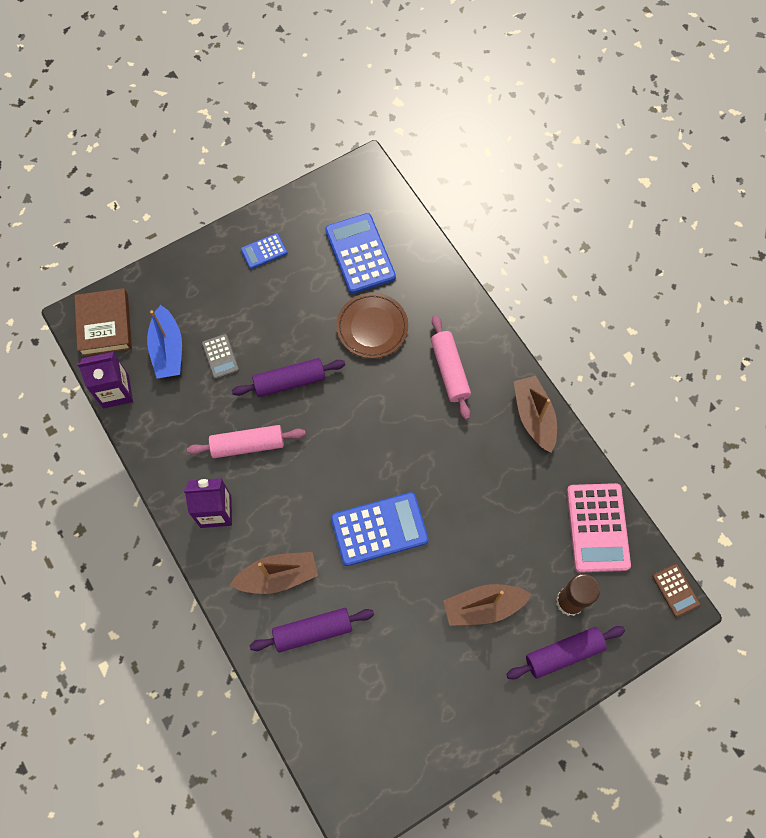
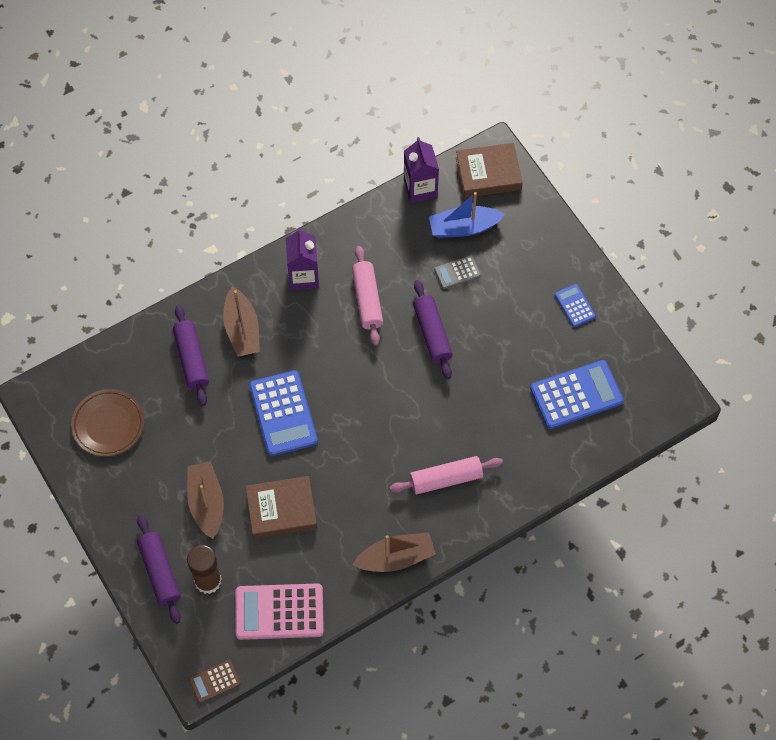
camera: 90 degrees right, 5 degrees down
(372, 327) = (492, 407): brown plate -> brown plate (108, 424)
(488, 528) = (281, 510): none -> brown book

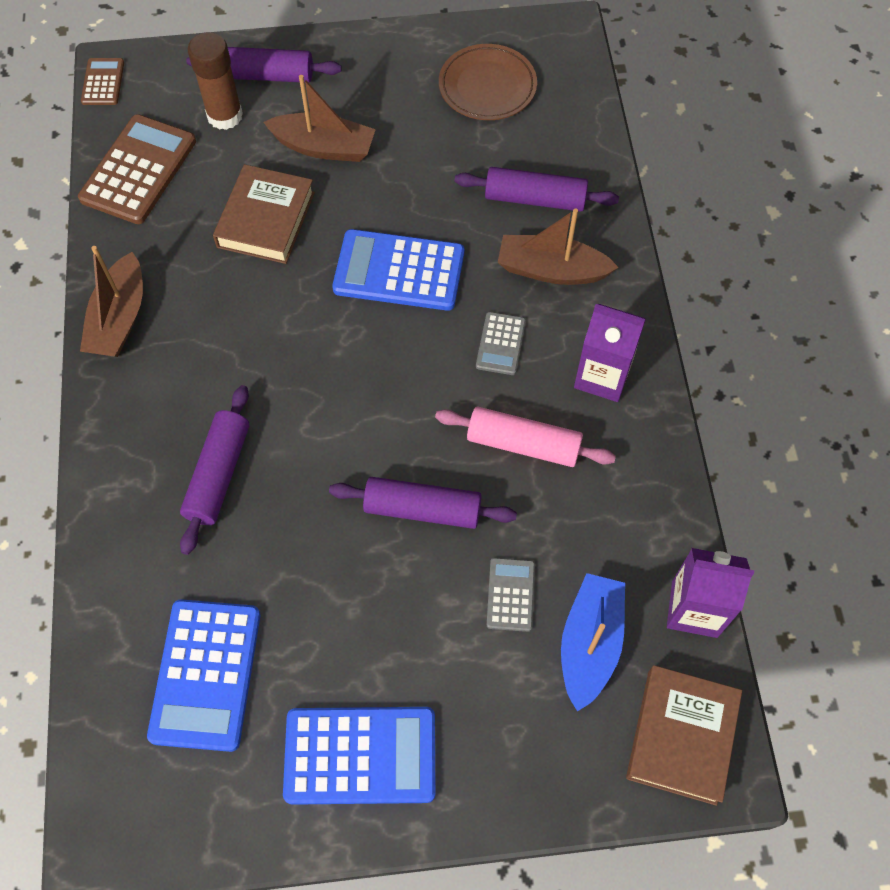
camera: 115 degrees right, 0 degrees up
(279, 612) = (139, 170): pink calculator -> brown calculator
(308, 337) = (500, 344): none -> grey calculator
(446, 479) = (188, 426): pink rolling pin -> none
(466, 446) = (219, 474): none -> purple rolling pin
(575, 305) = (360, 755): blue calculator -> blue calculator, size x1.93

